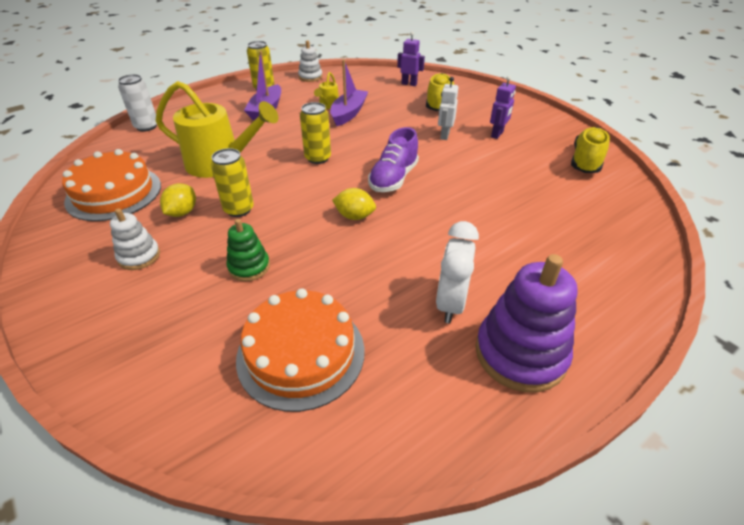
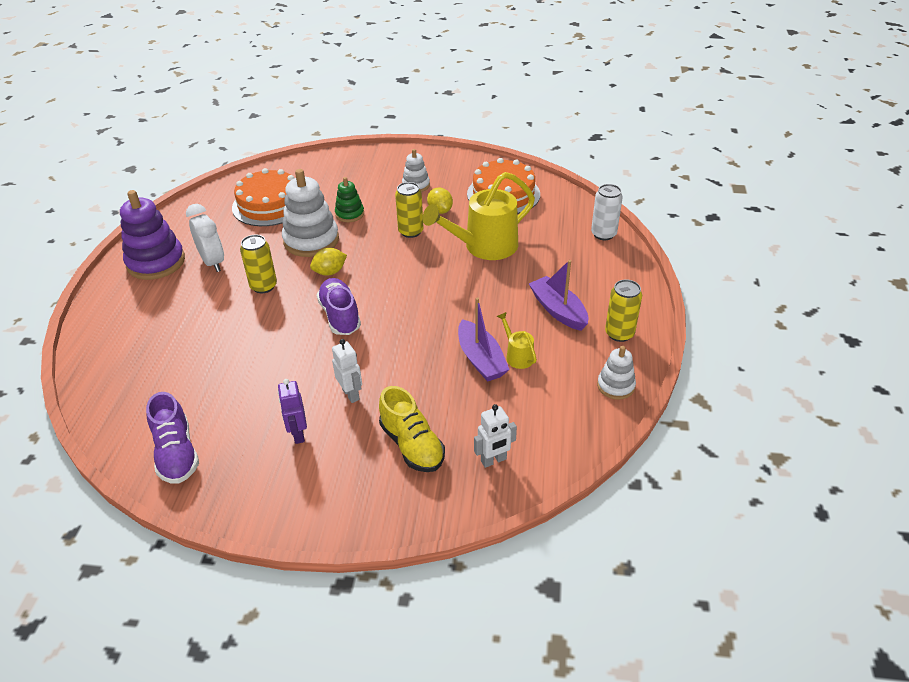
camera: 135 degrees right, 0 degrees up
(318, 158) = (425, 295): yellow can -> yellow can (263, 286)
(326, 260) = (311, 240): none -> white stacking toy
(409, 84) = (493, 460): purple robot -> white robot
(586, 161) = (176, 453): yellow shoe -> purple shoe

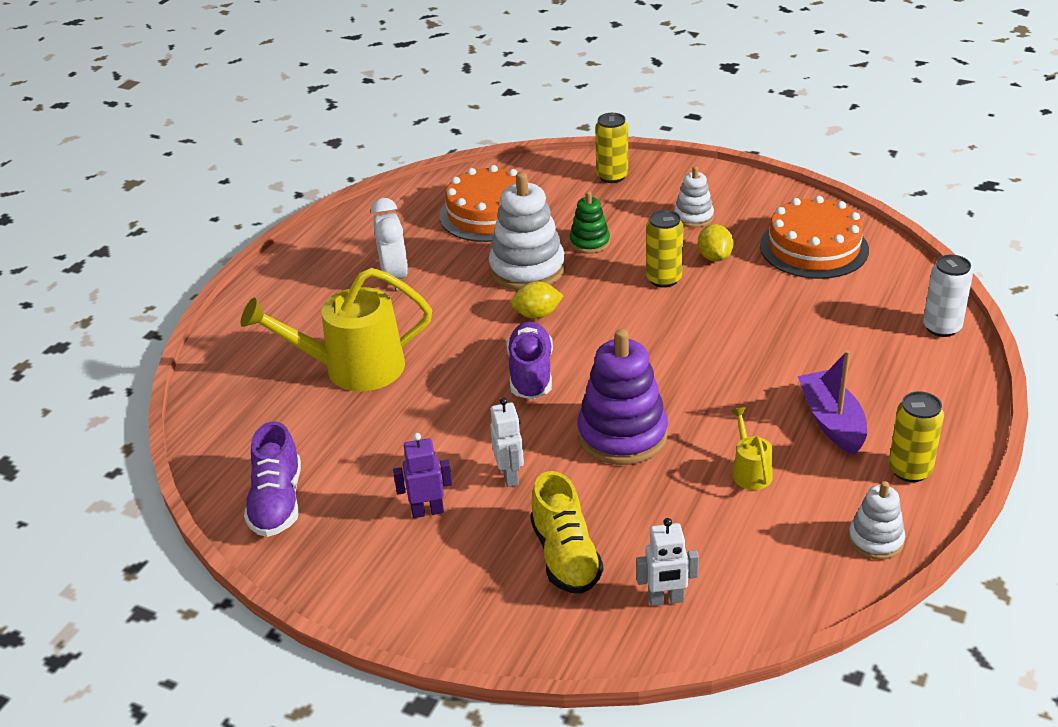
camera: 20 degrees right, 5 degrees down
(156, 262) = (326, 265): purple stacking toy -> purple stacking toy (622, 435)
(263, 286) = (447, 318): yellow can -> yellow can (612, 176)
(298, 434) = (427, 511): purple robot -> purple robot turned 75 degrees clockwise
(481, 359) = (697, 466): purple boat -> none
(484, 247) = (758, 316): yellow watering can -> yellow watering can (352, 369)

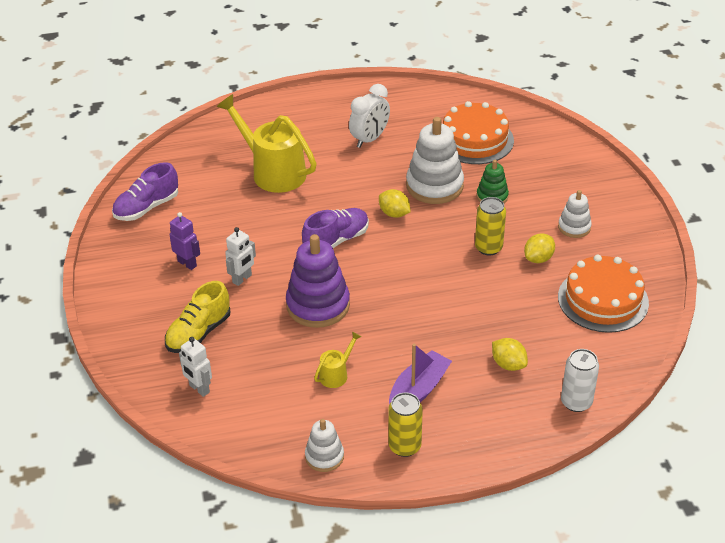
camera: 50 degrees right, 5 degrees up
(612, 176) = (578, 168): yellow can -> none
(849, 344) = (508, 364): none -> yellow lemon

